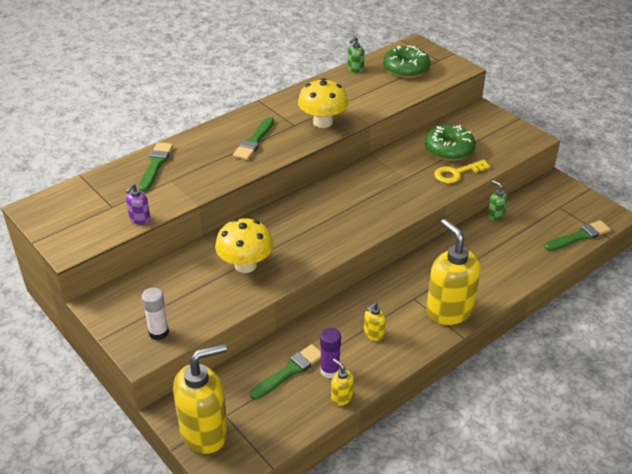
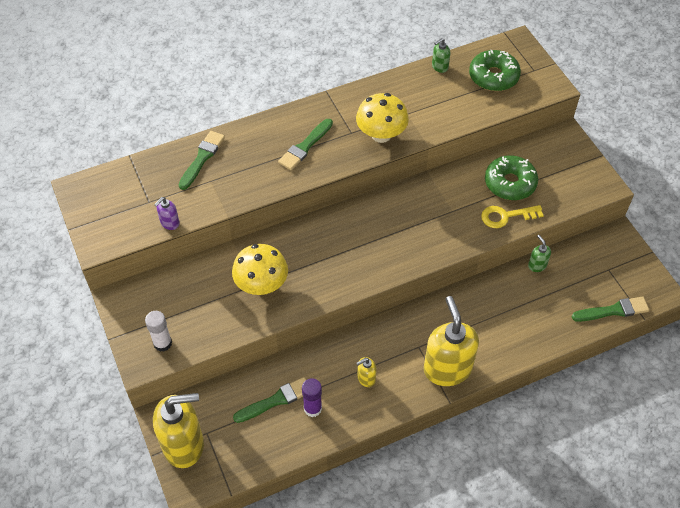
camera: 15 degrees right, 15 degrees up
(341, 397) = (314, 440): yellow soap dispenser -> none

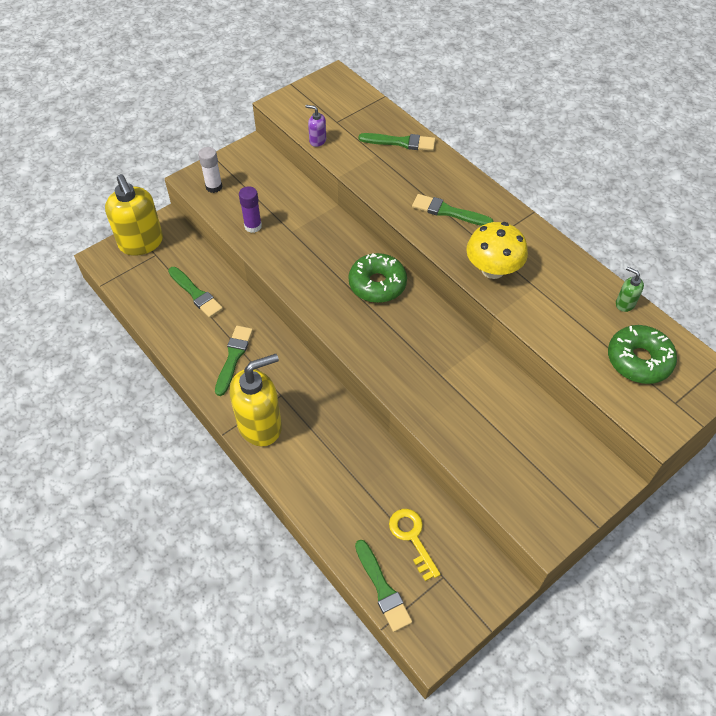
camera: 75 degrees right, 0 degrees up
(261, 285) = (293, 237): yellow mushroom -> none
(312, 408) = (193, 323): purple glue stick -> purple glue stick (253, 226)
(366, 378) = (233, 357): yellow soap dispenser -> green brush
(506, 216) = (452, 429): yellow key -> yellow key (412, 538)
(510, 183) = (504, 425): green donut -> green donut (377, 284)
(537, 265) = (421, 493): green soap dispenser -> none

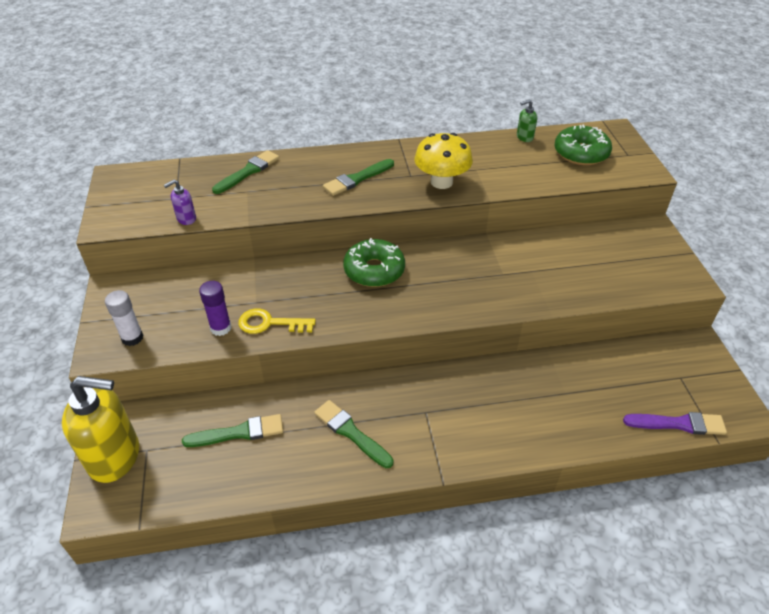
camera: 60 degrees left, 10 degrees down
(260, 425) = (452, 444): yellow soap dispenser -> none
(382, 588) = (678, 424): green brush -> purple brush
(412, 538) = (635, 381): yellow key -> yellow key (270, 323)

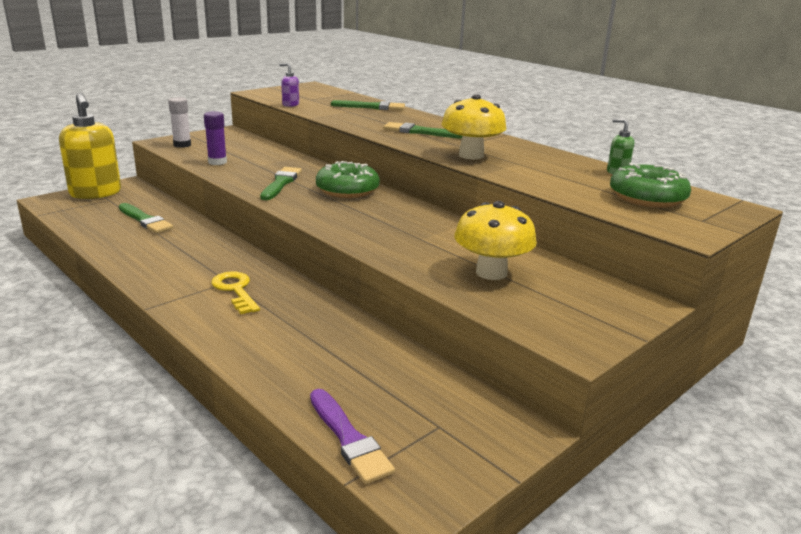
camera: 55 degrees right, 20 degrees down
(270, 323) = (238, 173): yellow key -> yellow key (235, 290)
(351, 433) = (176, 257): green brush -> green brush (281, 183)
(580, 267) = (491, 272): none -> yellow mushroom

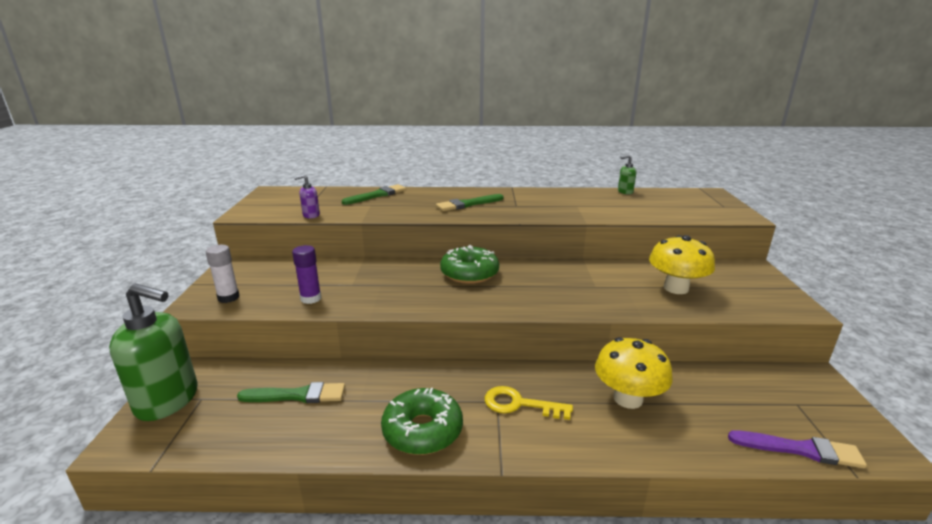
camera: 45 degrees left, 0 degrees up
(96, 193) = (168, 401): yellow soap dispenser -> green soap dispenser
(281, 183) = (412, 291): green brush -> none
(471, 155) = (543, 210): yellow mushroom -> yellow mushroom (628, 398)
(647, 198) = (677, 203): green donut -> green donut (422, 430)

